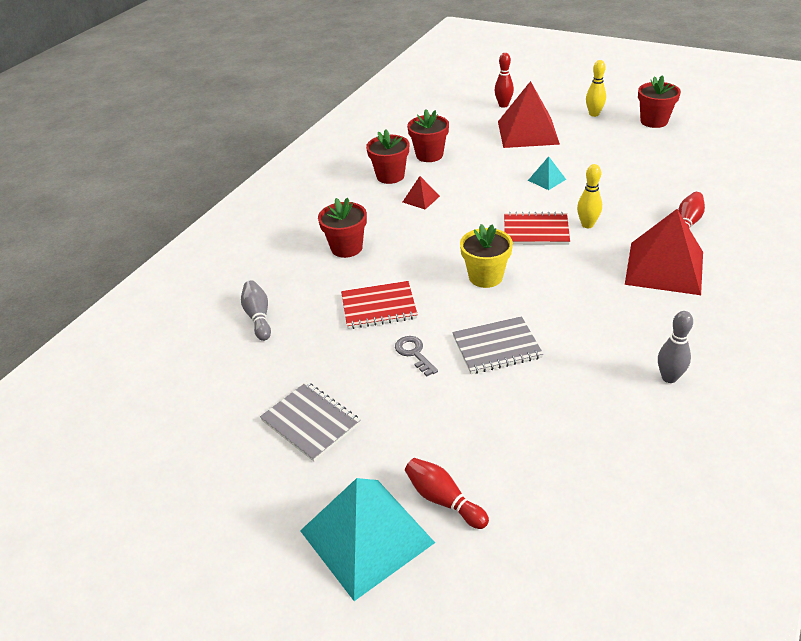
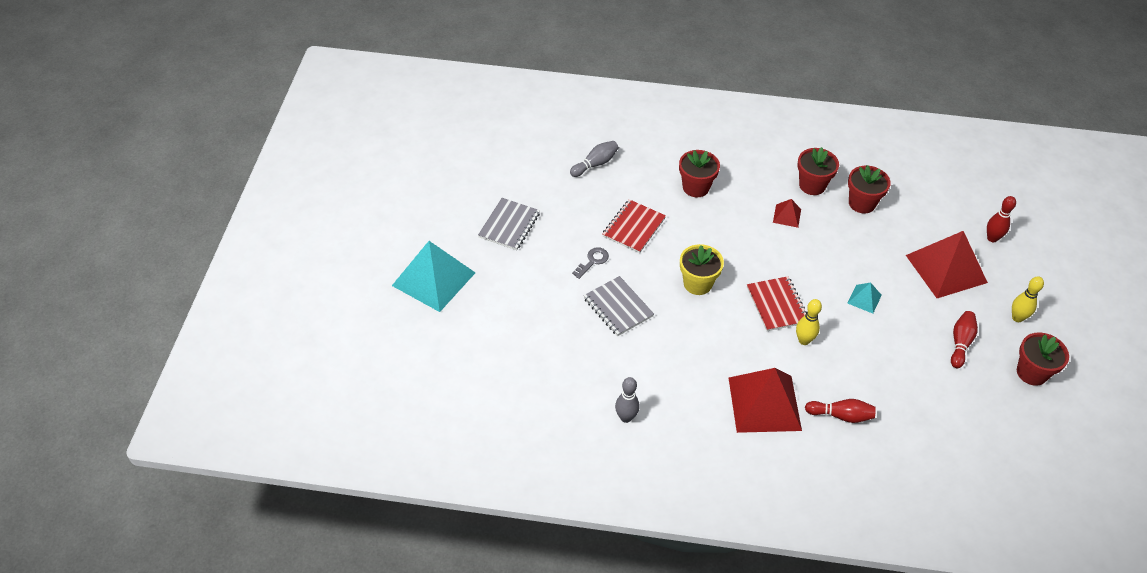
camera: 65 degrees right, 10 degrees up
(379, 307) = (634, 227): red notebook -> red notebook turned 60 degrees clockwise
(443, 500) = (471, 308): red bowling pin -> red bowling pin (960, 343)

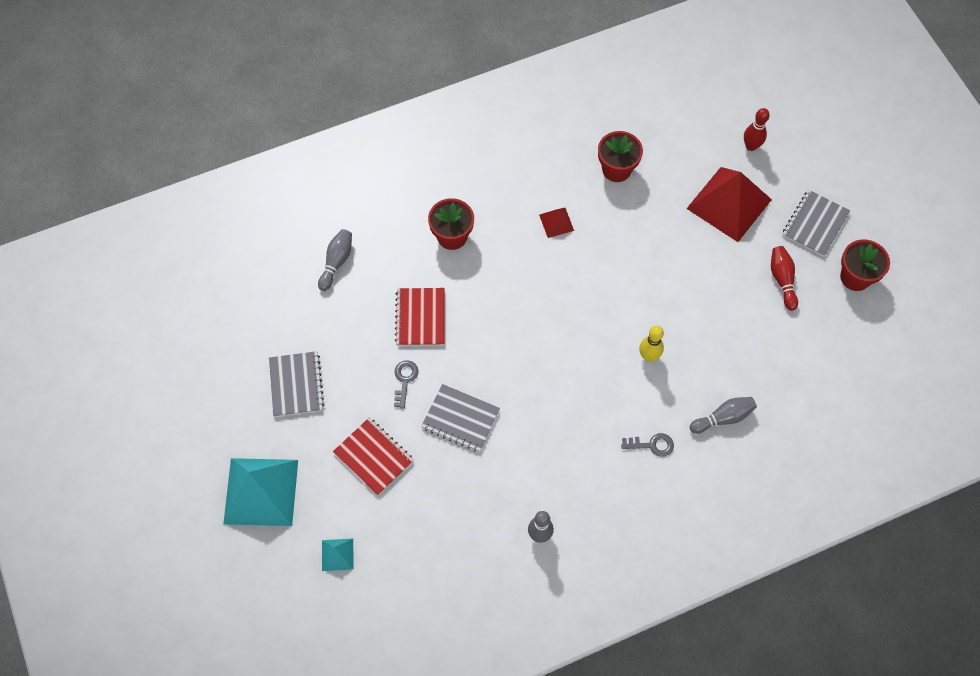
camera: 30 degrees left, 15 degrees up
(697, 283) = (518, 348): yellow flower pot -> none
(764, 403) = (652, 445): red pyramid -> grey key
(777, 305) = (603, 331): red notebook -> red notebook (373, 457)
(812, 185) = (560, 173): red flower pot -> none
(841, 415) = (723, 418): red bowling pin -> grey bowling pin
(864, 299) = (676, 279): turquoise pyramid -> turquoise pyramid (337, 554)
(1017, 318) = (815, 224): yellow bowling pin -> grey notebook

